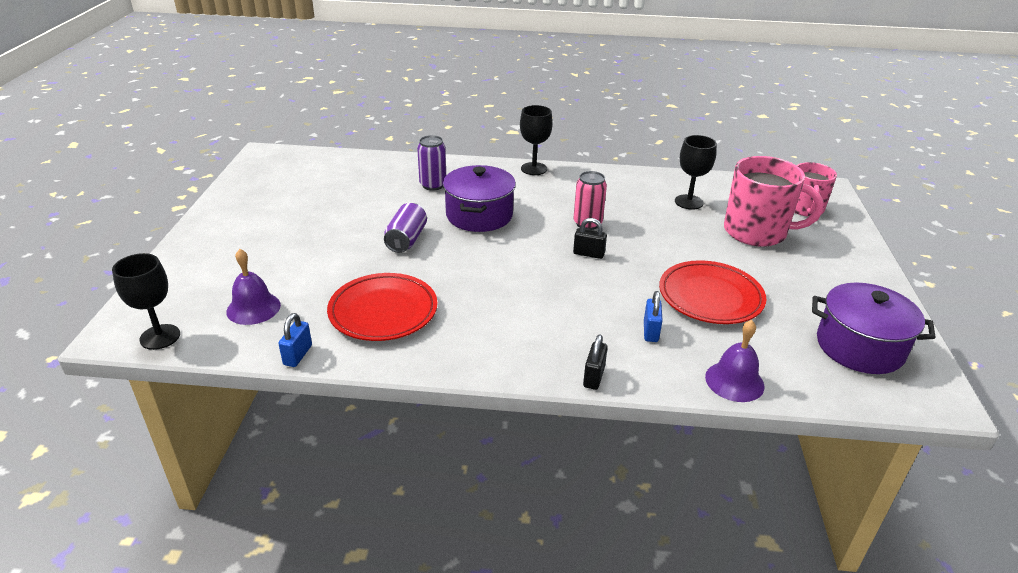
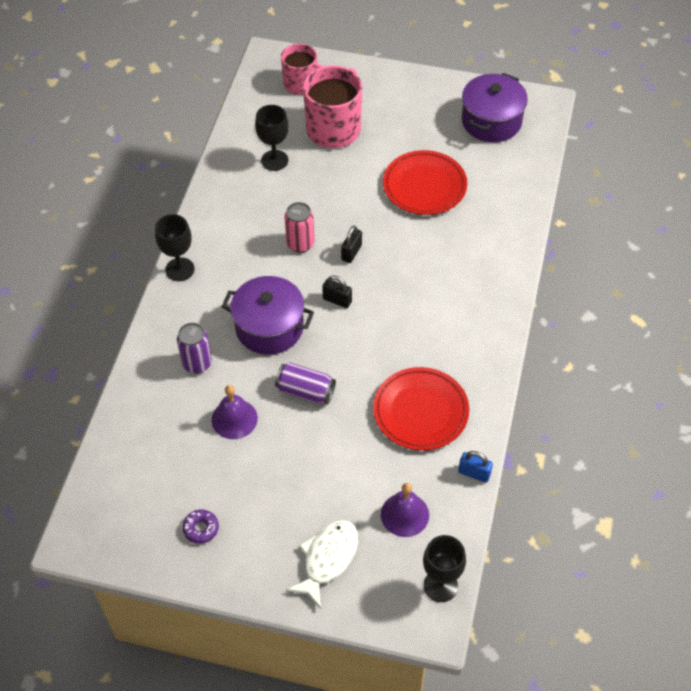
camera: 80 degrees left, 20 degrees up
(214, 265) = (327, 559): none -> white fish
(263, 201) = (201, 528): none -> purple donut
(594, 377) = (513, 279): black padlock -> black padlock (337, 300)
(650, 331) = (464, 234): blue padlock -> none
(734, 381) = (522, 200): purple bell -> purple bell (234, 419)

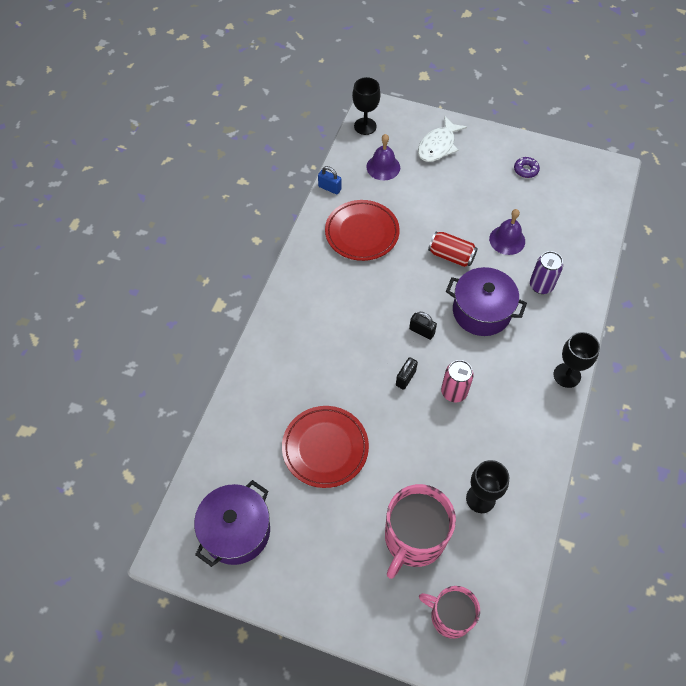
camera: 175 degrees left, 5 degrees up
(305, 391) = (451, 256): purple can -> red can

